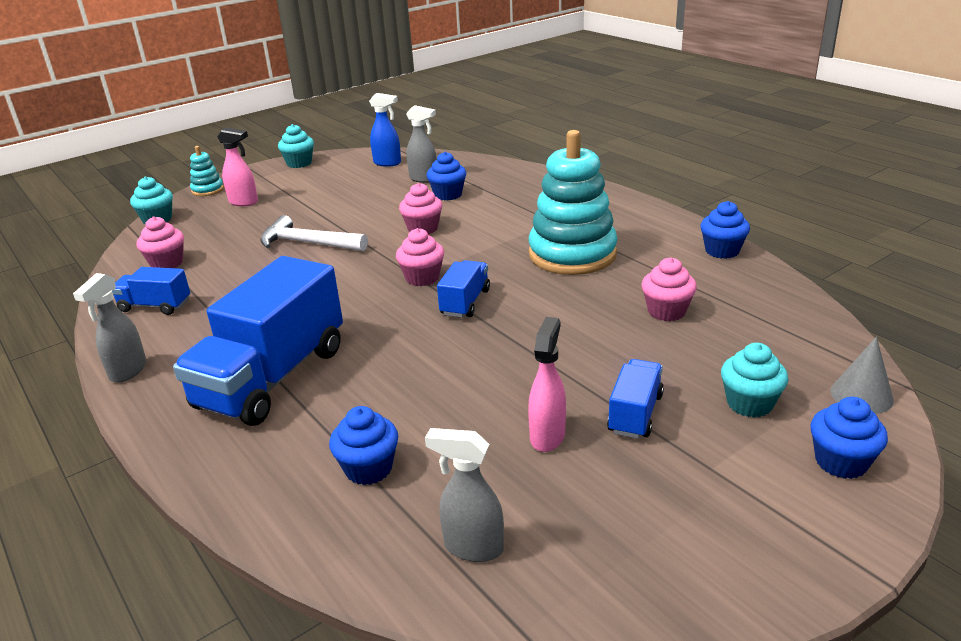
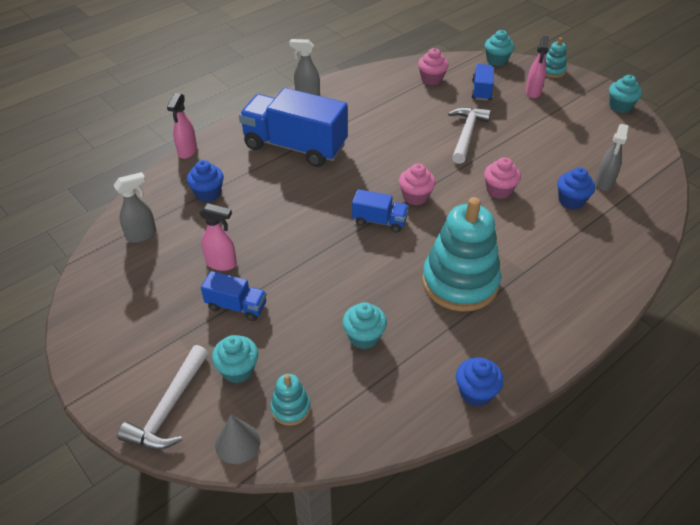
camera: 85 degrees right, 15 degrees up
(155, 306) = (376, 87): blue truck -> blue truck (481, 90)
(228, 511) = (187, 151): none -> pink spray bottle
(387, 163) = (636, 157): blue spray bottle -> none
(472, 547) = (142, 235): grey spray bottle -> grey spray bottle turned 45 degrees clockwise
(666, 311) = (364, 337): pink cupcake -> turquoise cupcake
(791, 358) = (290, 408): none -> turquoise stacking toy
(841, 462) = (169, 408): blue cupcake -> white hammer

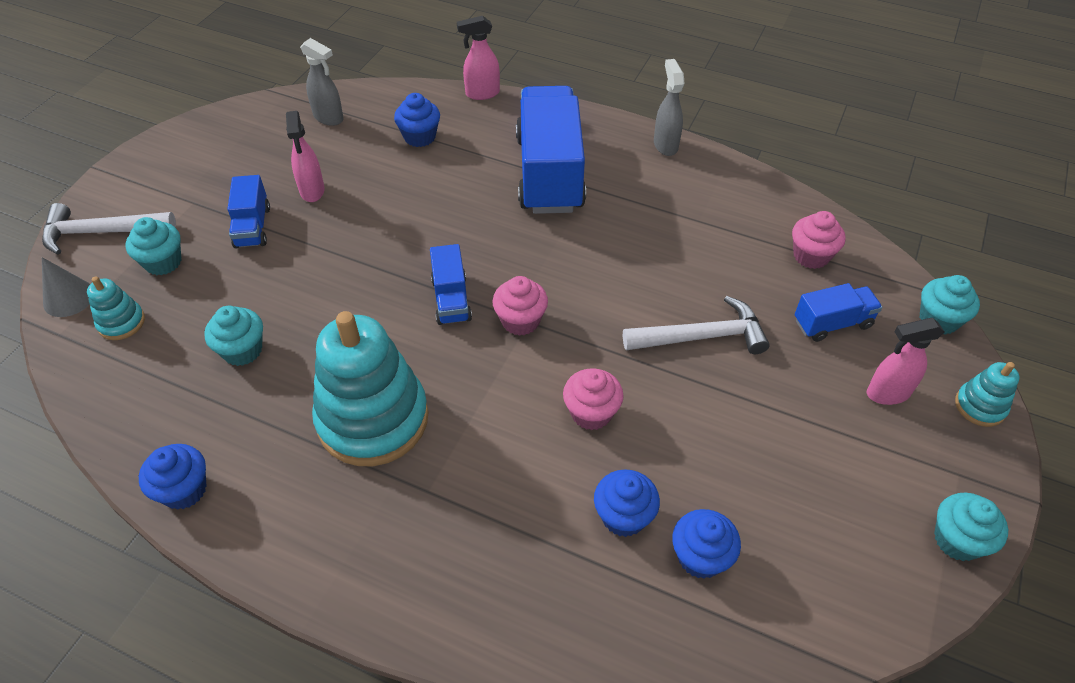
camera: 65 degrees right, 5 degrees up
(604, 183) = (700, 557): grey spray bottle -> blue cupcake

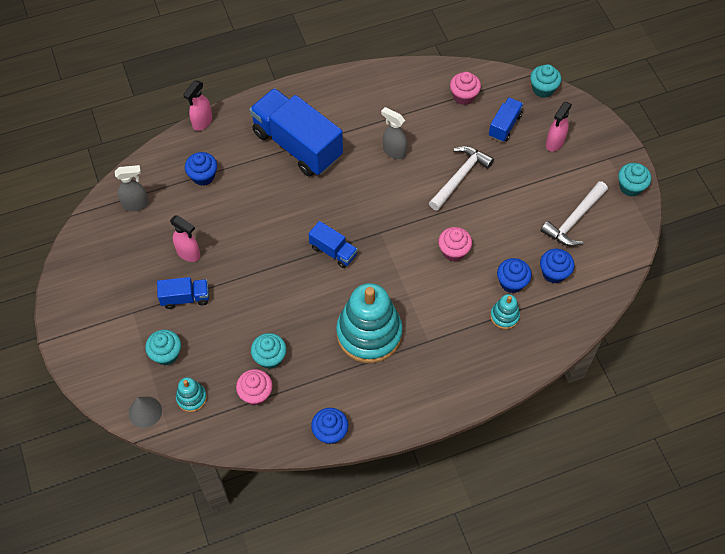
camera: 45 degrees left, 10 degrees up
(101, 232) = (108, 369): white hammer -> white hammer (574, 220)
(252, 227) = (185, 298): blue truck -> blue truck turned 45 degrees counterclockwise
(520, 321) = (376, 235): pink cupcake -> pink cupcake (256, 394)
(665, 145) = (335, 82): grey spray bottle -> grey spray bottle (394, 151)
(980, 406) = (592, 120): turquoise stacking toy -> turquoise stacking toy (504, 316)

